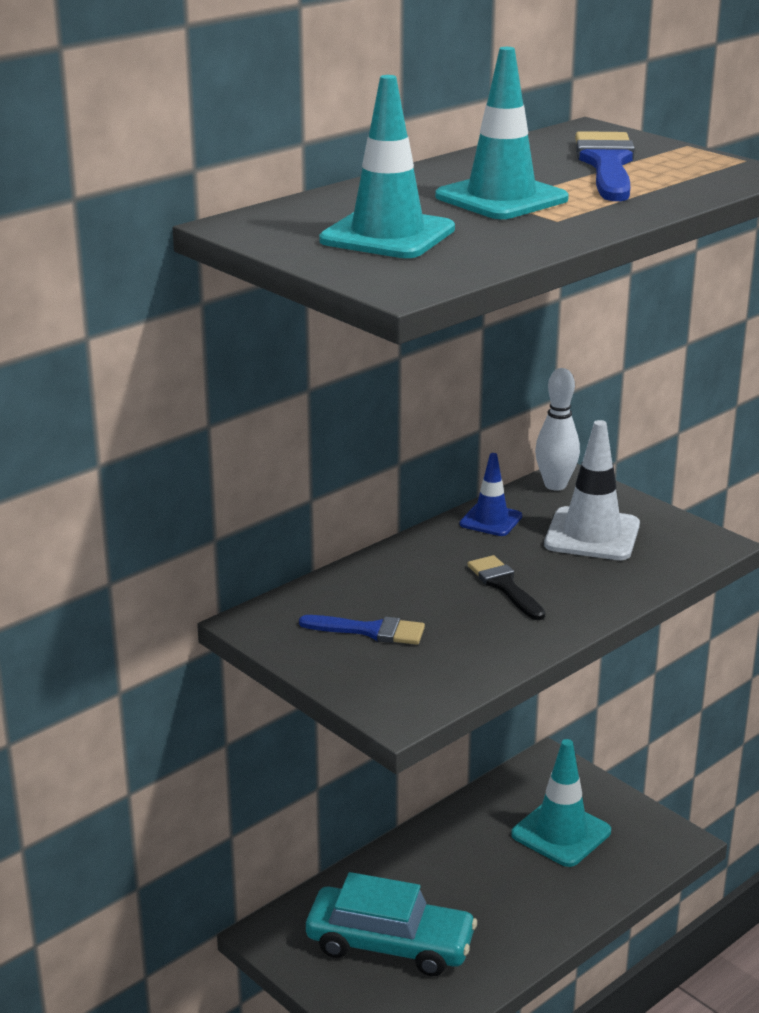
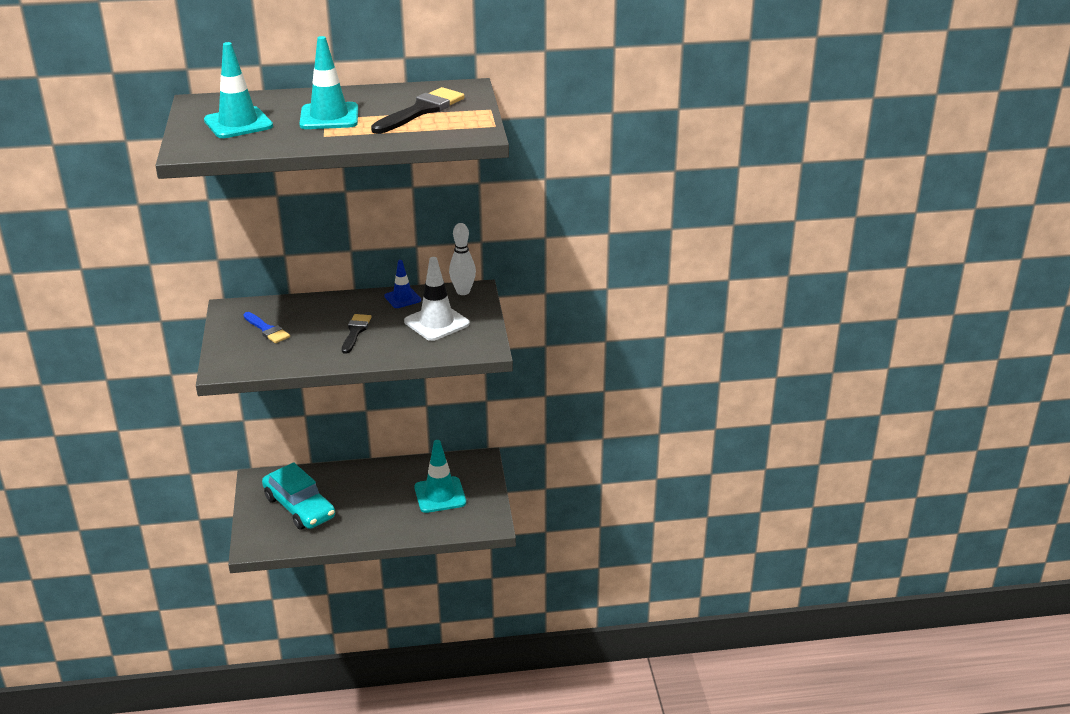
camera: 35 degrees right, 5 degrees up
(606, 165) = (421, 110): blue brush -> black brush

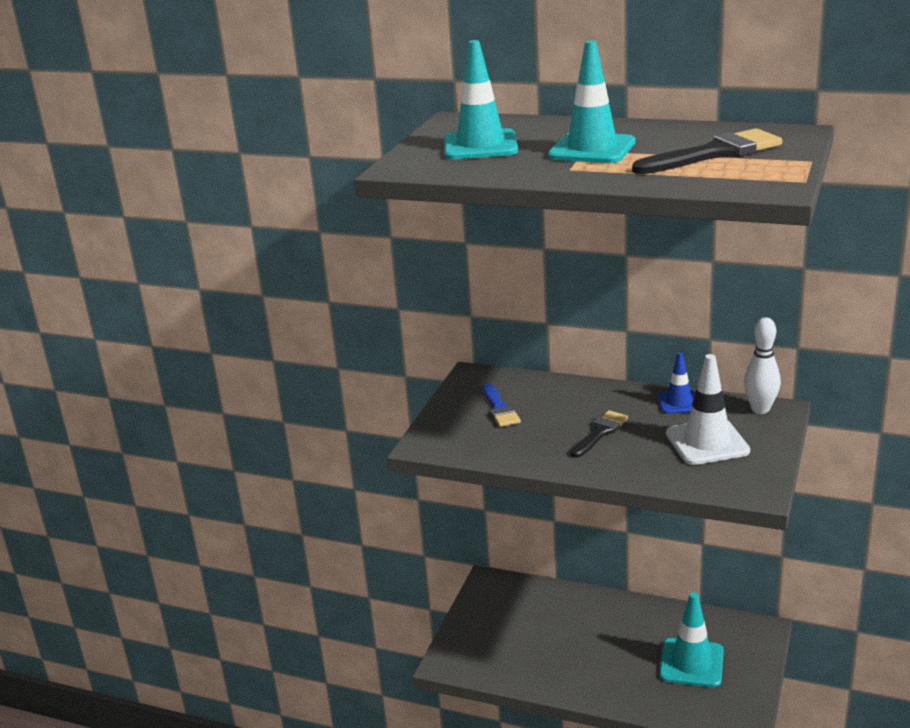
camera: 30 degrees right, 5 degrees down
(299, 507) = (519, 630): turquoise car -> none

